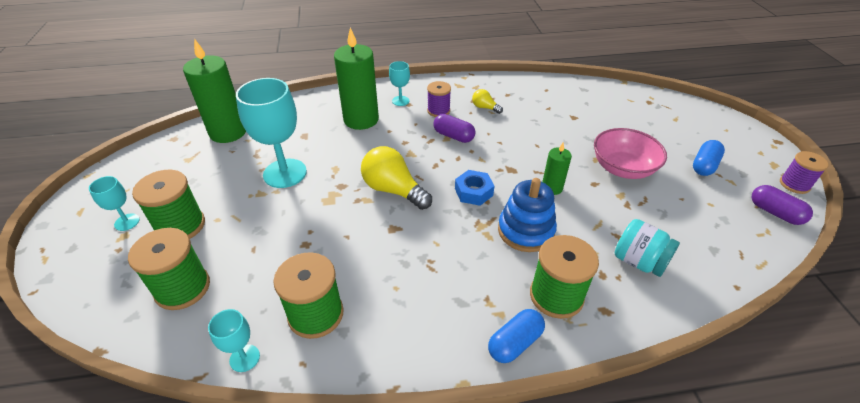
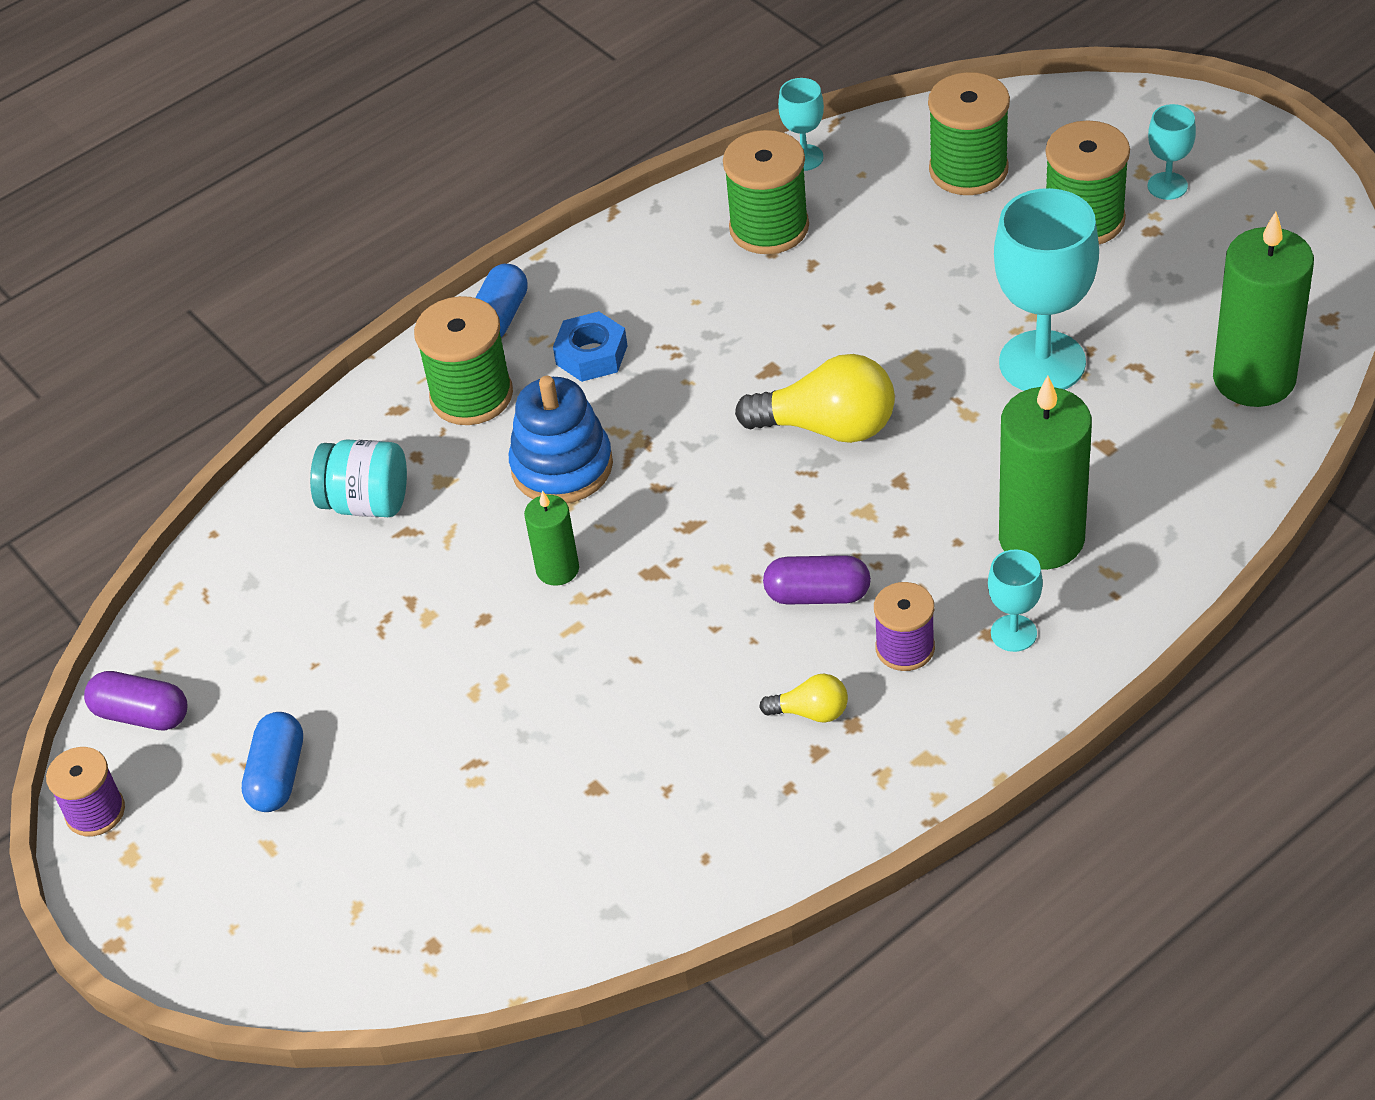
camera: 155 degrees right, 5 degrees up
(473, 192) = (690, 492): blue nut -> blue nut (591, 355)
(622, 168) = (441, 683): pink bowl -> none

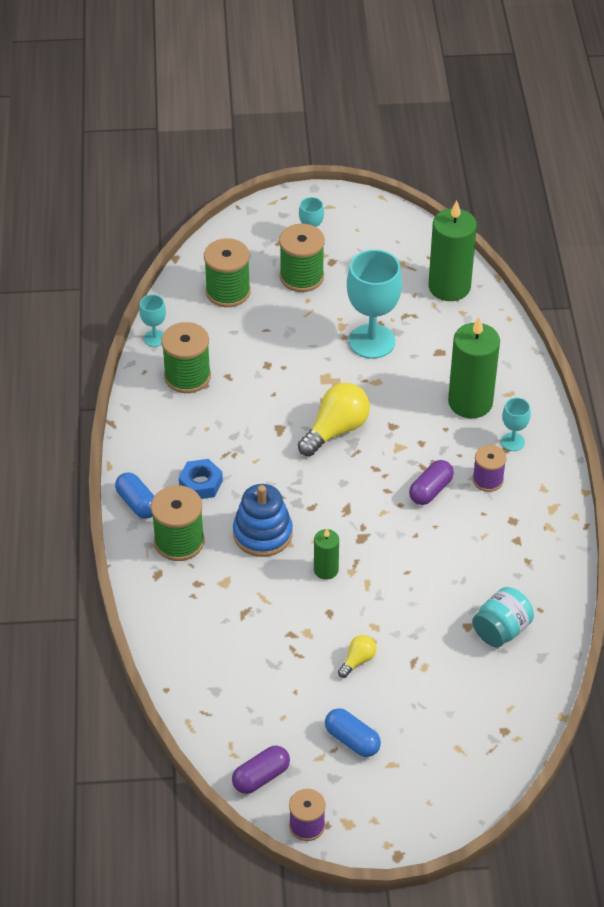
camera: 60 degrees left, 0 degrees up
(366, 503) = (209, 618): turquoise jar -> turquoise jar (501, 630)
(811, 712) = (493, 530): yellow light bulb -> yellow light bulb (357, 660)

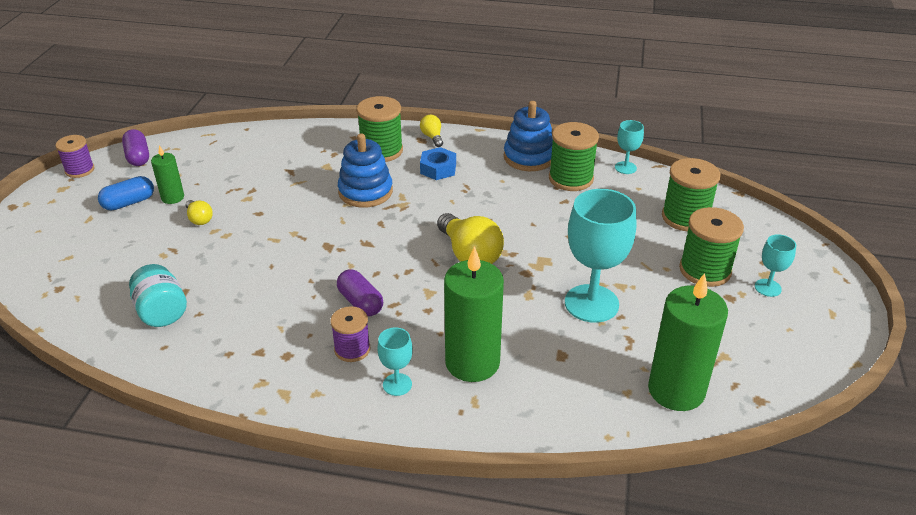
camera: 105 degrees right, 10 degrees down
(137, 503) = (432, 137): blue capsule -> yellow light bulb
(156, 414) = (529, 157): none -> blue stacking toy
(326, 570) = (305, 219): green candle -> green candle (173, 197)

